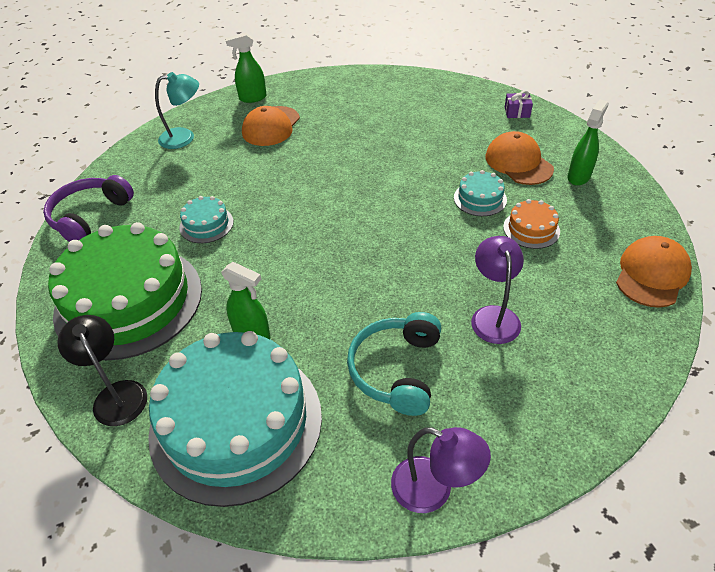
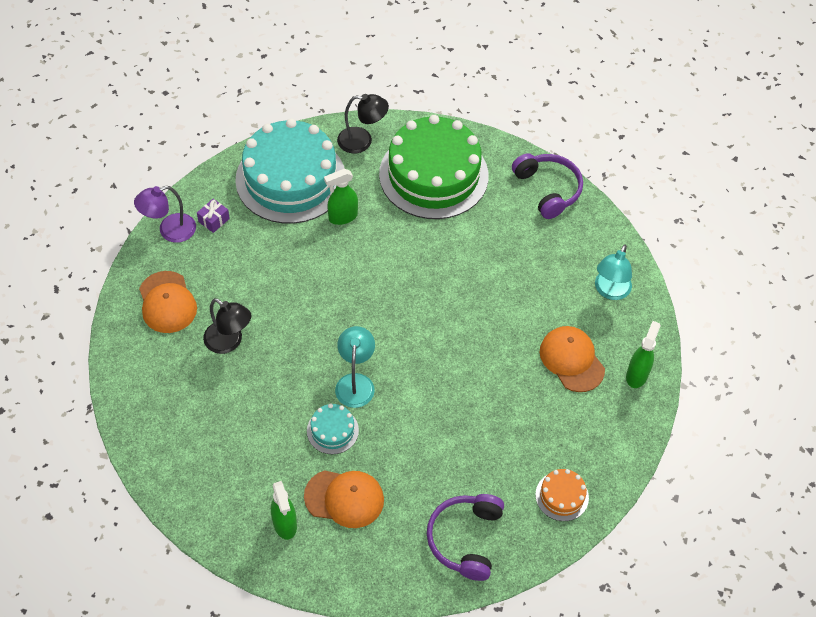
camera: 125 degrees right, 10 degrees up
(206, 224) = (473, 247): turquoise cake -> none
(396, 370) = (247, 265): turquoise headphones -> none
(424, 212) = (355, 382): none -> turquoise lamp
(465, 104) = (465, 539): none -> purple headphones
(493, 316) = (229, 342): purple lamp -> black lamp
(517, 112) = (411, 570): purple gift -> purple gift (214, 220)
(531, 229) = (270, 433): orange cake -> orange cake (562, 496)
(652, 274) = (160, 462): orange cap -> orange cap (167, 302)

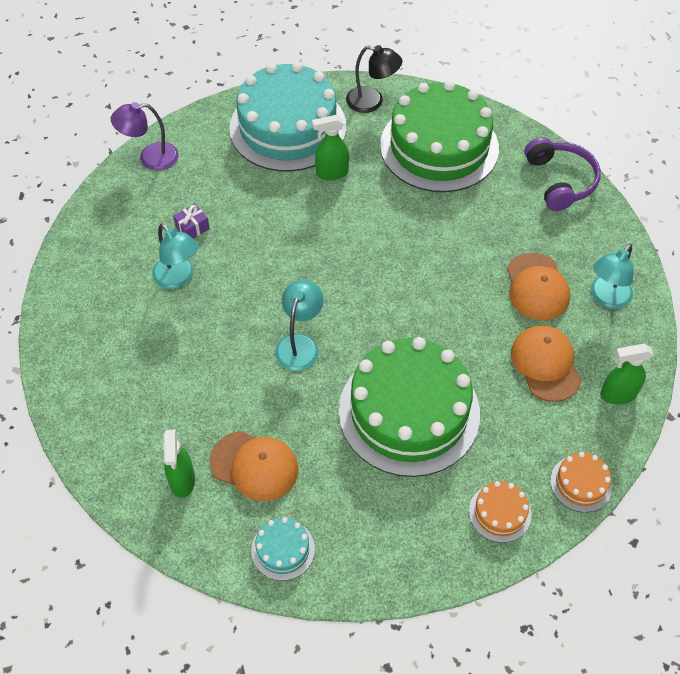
camera: 15 degrees right, 0 degrees up
(167, 302) = (127, 227): orange cap -> orange cap (537, 287)
(214, 220) = (198, 155): purple gift -> purple gift (192, 228)
(229, 342) = (178, 278): black lamp -> turquoise lamp
(332, 430) = (261, 390): turquoise cake -> turquoise cake (283, 549)
(465, 424) = (409, 412): none -> green cake
(465, 539) = (377, 538): purple headphones -> none
(622, 457) = (581, 483): none -> orange cake
(637, 375) = (617, 394): green spray bottle -> green spray bottle turned 135 degrees counterclockwise

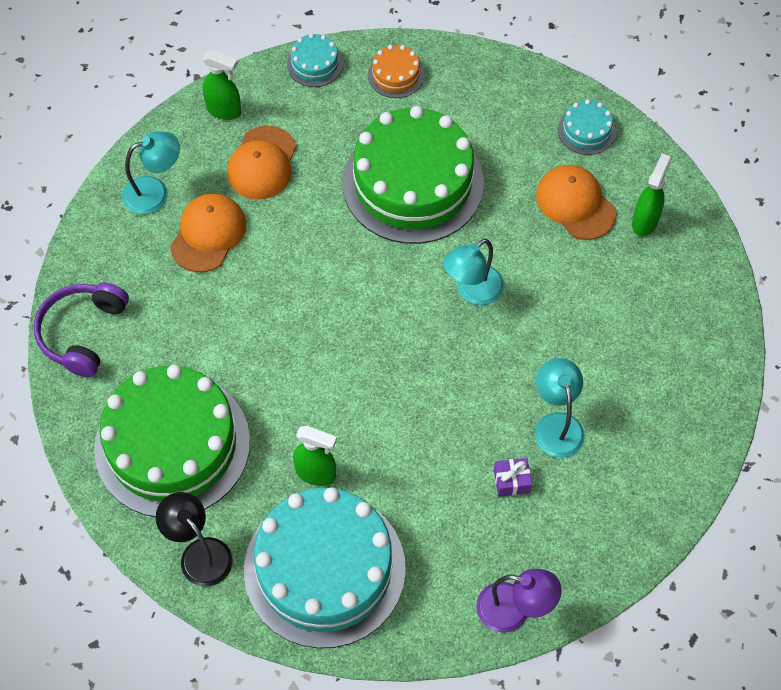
camera: 150 degrees left, 5 degrees up
(581, 483) = (315, 64): orange cake -> turquoise cake

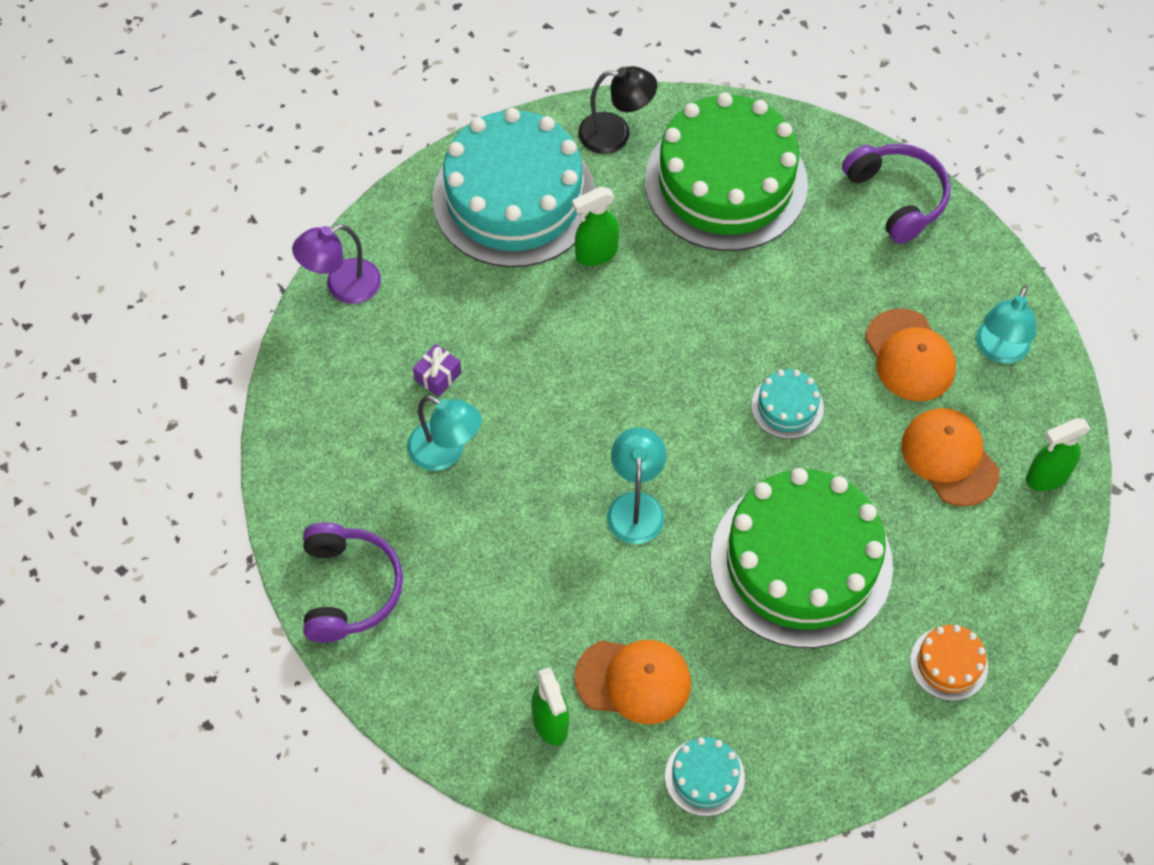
camera: 135 degrees right, 0 degrees up
(315, 64) = (1033, 602): turquoise cake -> turquoise cake (787, 406)
(697, 392) = (349, 588): none -> purple headphones

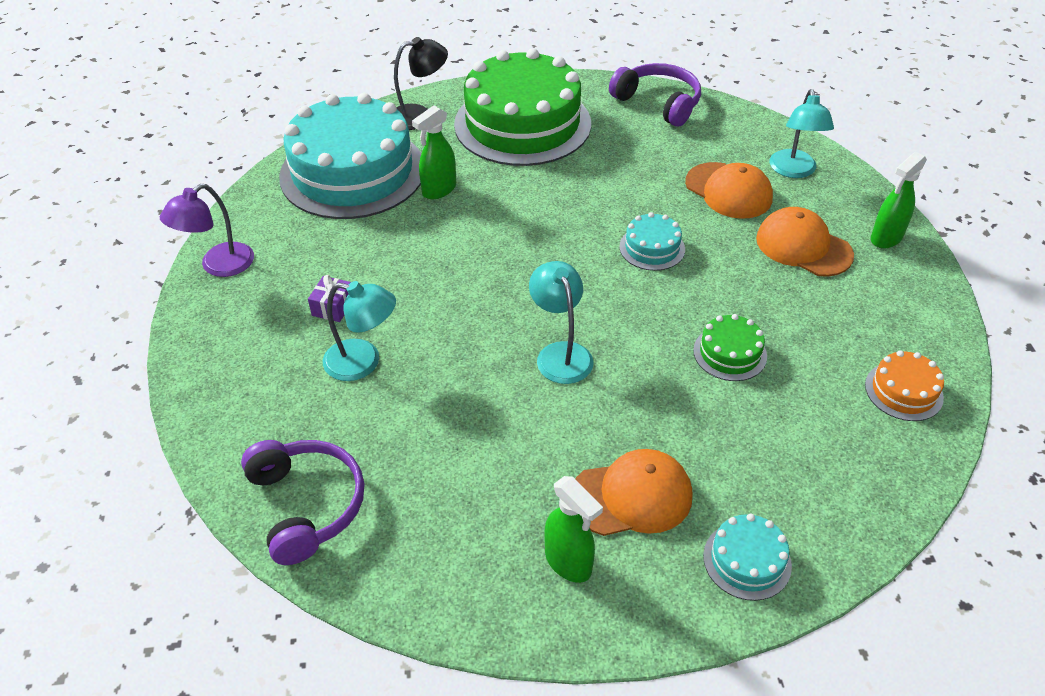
camera: 20 degrees left, 15 degrees down
(801, 562) = (730, 353): green cake -> green cake, size x0.42

